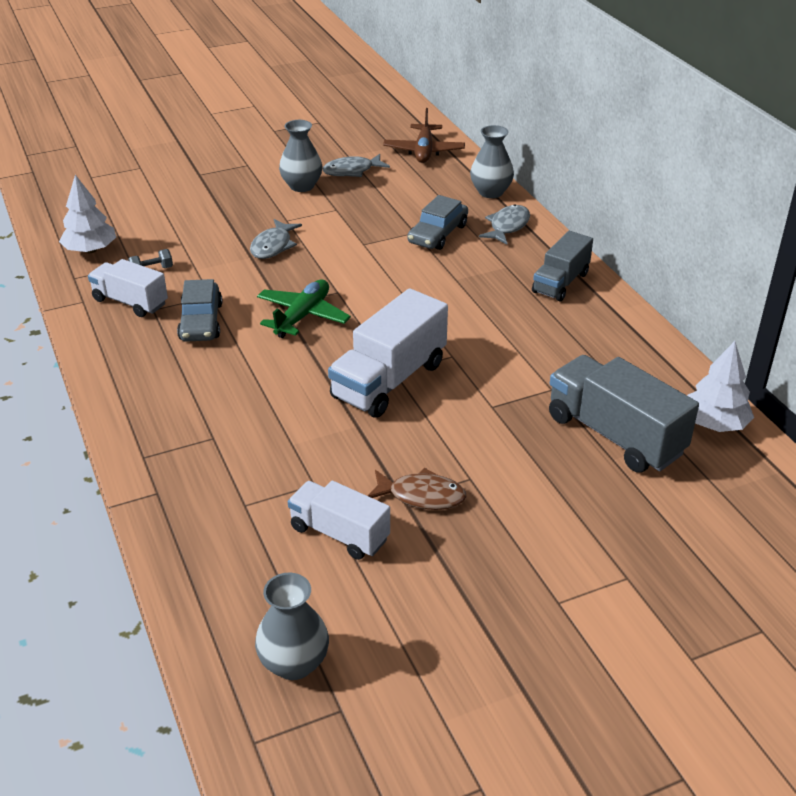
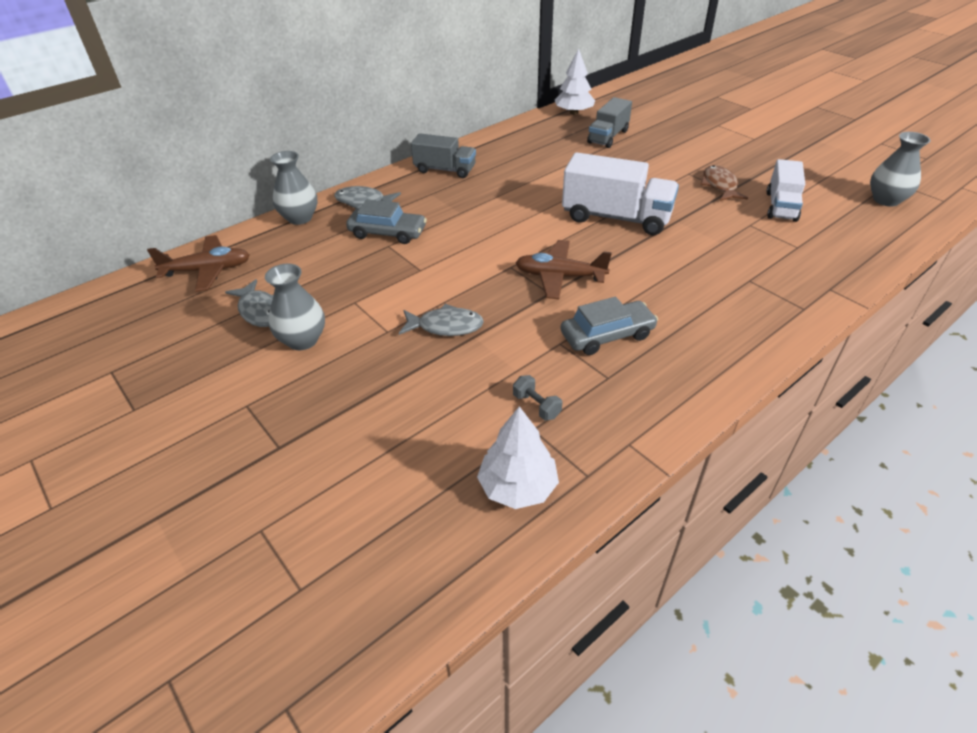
camera: 105 degrees left, 5 degrees up
(130, 302) = (606, 400): white truck -> none
(303, 316) = (559, 276): green plane -> brown plane
(614, 435) = (608, 137): grey truck -> grey truck, size x0.64

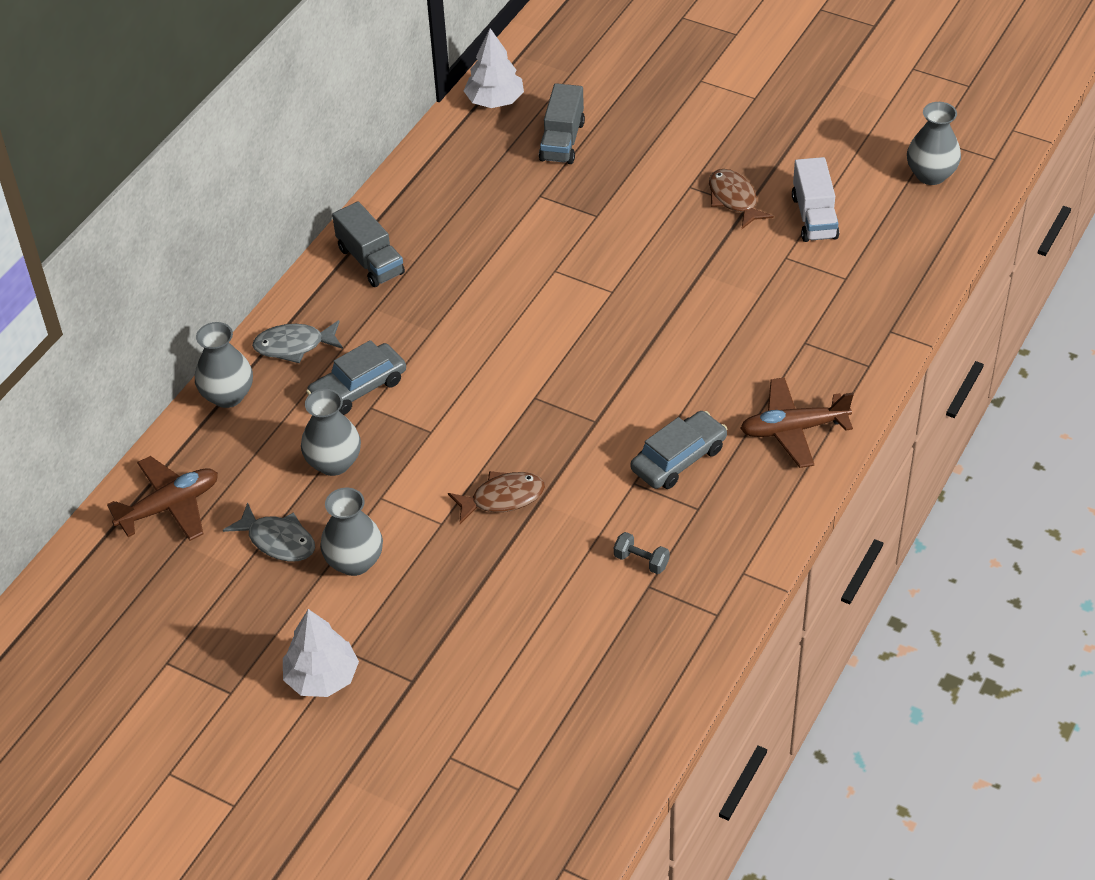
camera: 20 degrees left, 5 degrees up
(338, 272) = (334, 463): none -> grey vase
(387, 233) = (358, 388): grey car -> grey car turned 150 degrees clockwise
(445, 170) = (370, 261): grey truck -> grey truck turned 60 degrees clockwise
(446, 326) = (502, 498): grey fish -> brown fish
(517, 487) = (659, 645): white tree -> white tree (322, 677)
(559, 276) = (596, 396): brown plane -> brown plane (793, 429)
(616, 217) = (627, 287): white truck -> none

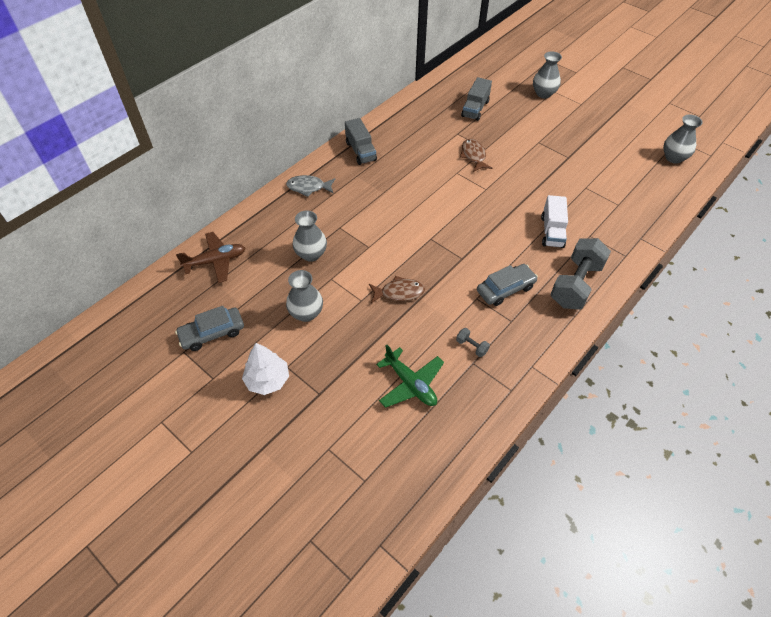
camera: 10 degrees right, 5 degrees up
(228, 395) = (266, 207): grey vase -> grey vase (543, 93)
(278, 540) = (267, 292): grey fish -> none
(358, 388) = (336, 216): grey car -> grey car (212, 333)
(495, 101) = (444, 84): white tree -> none
(555, 637) = (410, 384): none -> green plane
(734, 199) = (562, 152): brown fish -> brown fish (473, 156)
(793, 429) = (575, 284): brown plane -> grey dumbbell
(814, 217) = (605, 169): white truck -> white truck (552, 231)

